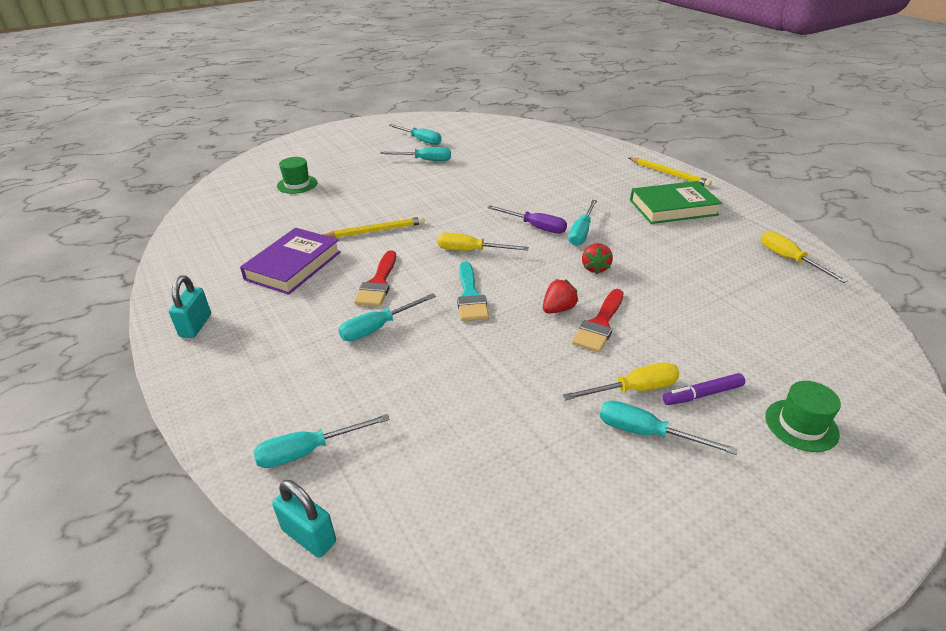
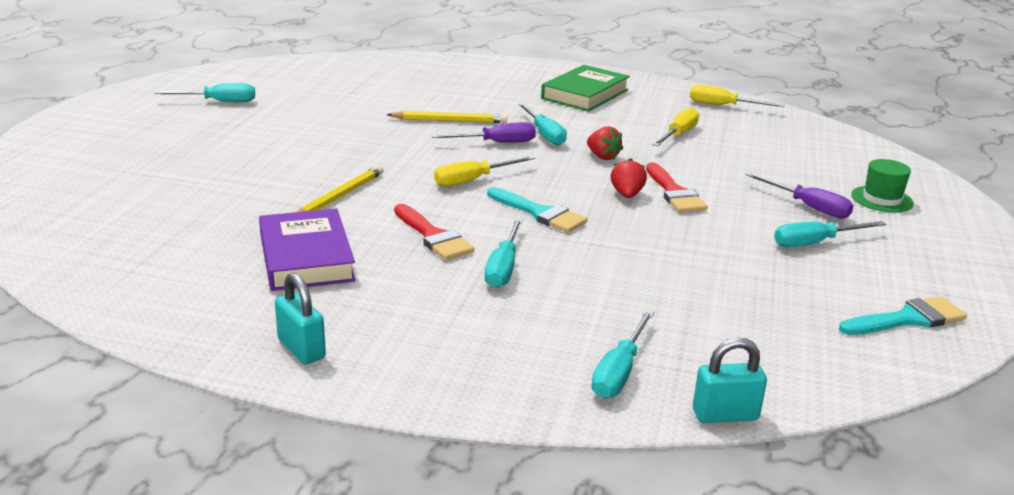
camera: 45 degrees left, 10 degrees down
(297, 184) = (139, 186): green hat -> none
(425, 160) = (265, 119): turquoise screwdriver -> none
(602, 562) = (908, 319): none -> turquoise brush
(633, 389) = (766, 222): yellow screwdriver -> yellow screwdriver (678, 134)
(669, 174) = (537, 69): yellow pencil -> yellow pencil (449, 121)
(702, 394) = (808, 207): purple marker -> purple screwdriver

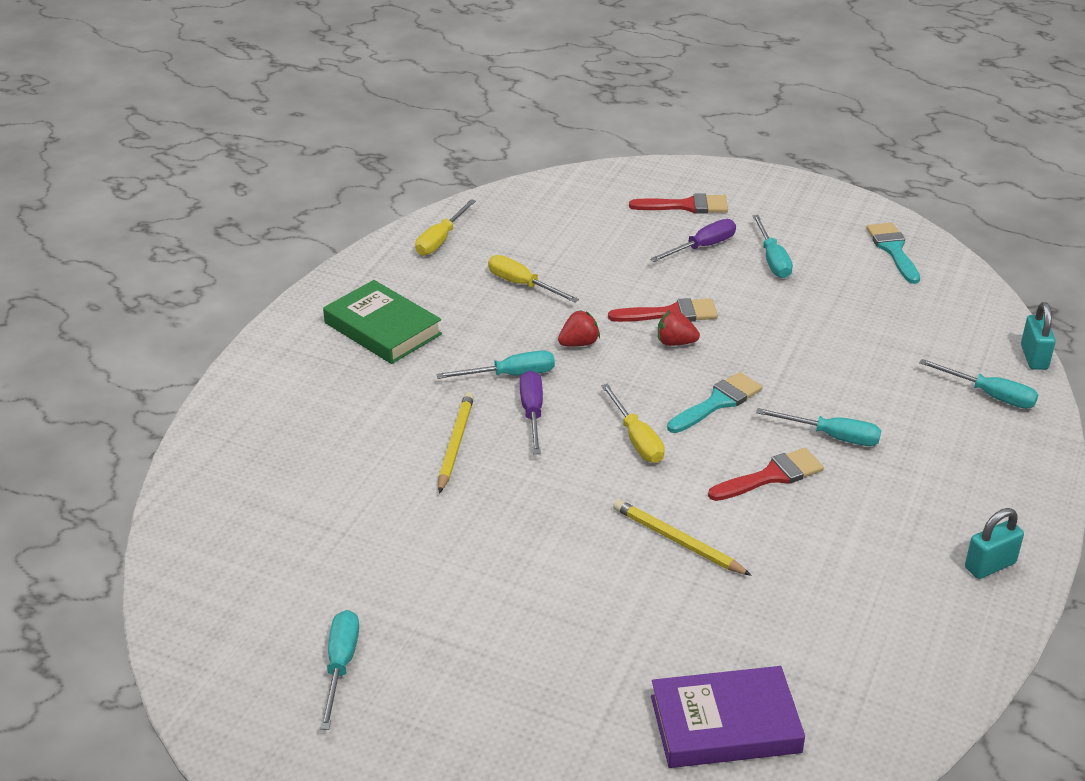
camera: 80 degrees left, 10 degrees up
(306, 257) = (822, 565): purple book -> purple book (725, 724)
(882, 199) = (686, 206): green hat -> red brush

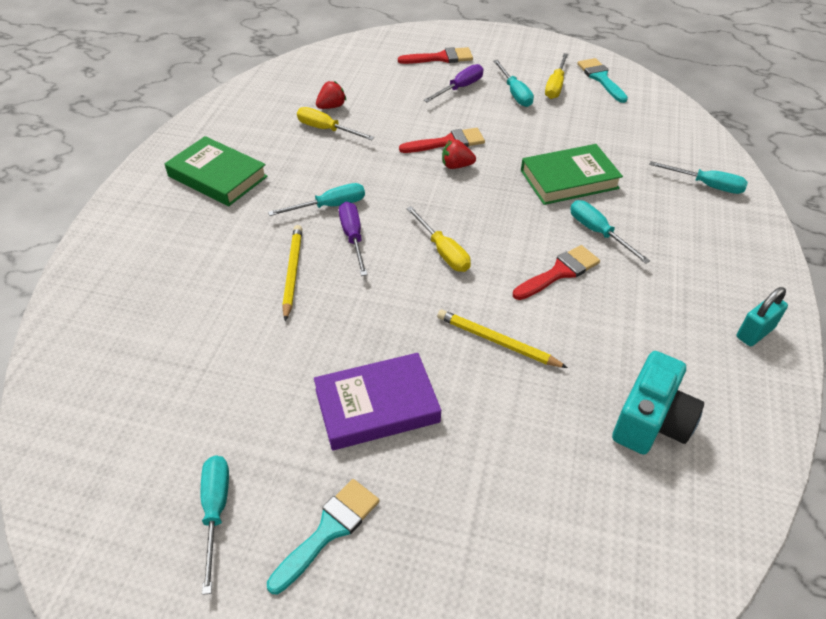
camera: 10 degrees left, 10 degrees up
(440, 240) = (256, 99): yellow screwdriver -> yellow screwdriver (555, 86)
(579, 343) = (380, 174): red strawberry -> red strawberry (331, 106)
(718, 402) = (501, 212): turquoise brush -> turquoise brush (329, 530)
(725, 724) = (581, 523): purple book -> purple book (377, 406)
(813, 372) = (569, 179): none -> green book
(832, 436) = (598, 232): turquoise screwdriver -> turquoise screwdriver turned 135 degrees counterclockwise
(833, 640) = (651, 422): none -> turquoise camera
(1034, 357) = (728, 152): turquoise padlock -> none

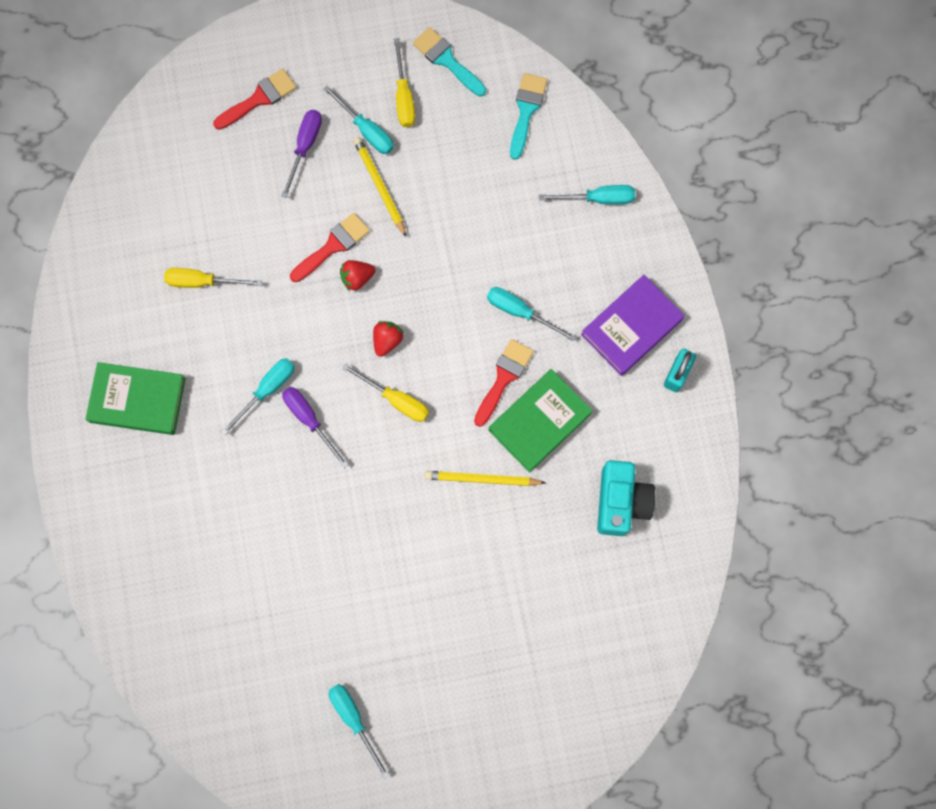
camera: 25 degrees left, 30 degrees up
(292, 272) = (280, 485): yellow pencil -> yellow pencil (380, 186)
(329, 530) = (436, 695): turquoise brush -> turquoise brush (526, 110)
(331, 106) = (186, 242): red strawberry -> red strawberry (387, 340)
(377, 406) = (419, 584): purple book -> purple book (631, 327)
(569, 179) = (470, 249): green book -> green book (539, 422)

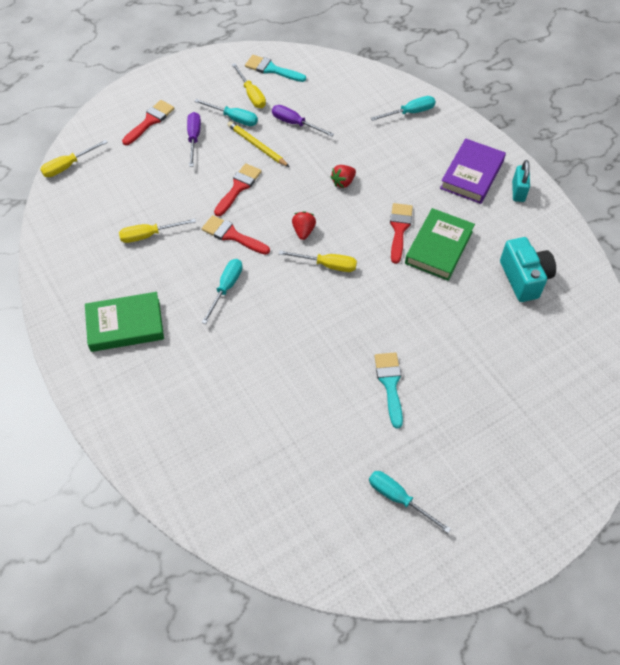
camera: 20 degrees left, 20 degrees down
(137, 139) = (68, 166): none -> yellow screwdriver
(300, 316) = (232, 235): none -> red brush
(309, 420) = (267, 297): purple screwdriver -> purple screwdriver (295, 123)
(357, 278) = (264, 201): red strawberry -> red strawberry (343, 182)
(482, 479) = (416, 295): yellow pencil -> none
(520, 312) = (390, 188): turquoise screwdriver -> none
(526, 110) = (338, 81): turquoise brush -> turquoise brush (390, 384)

